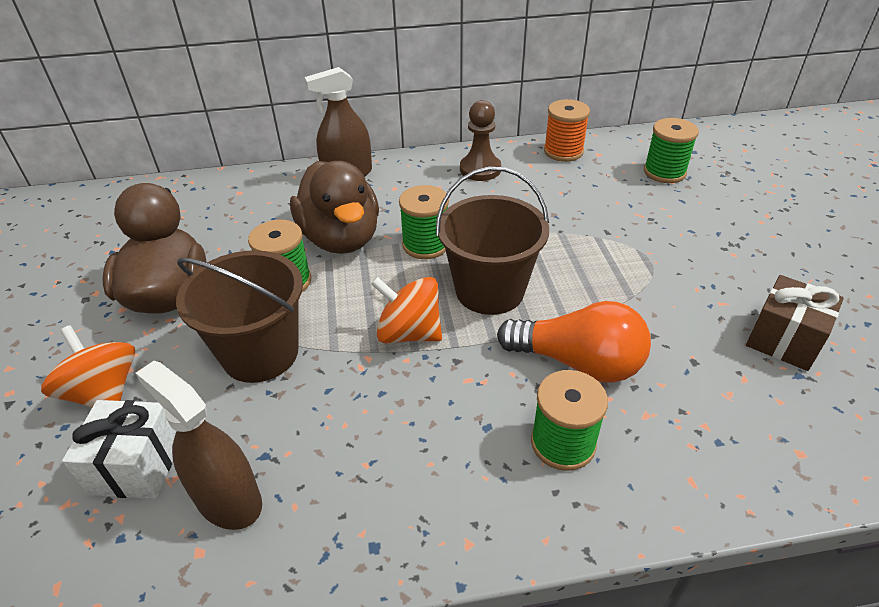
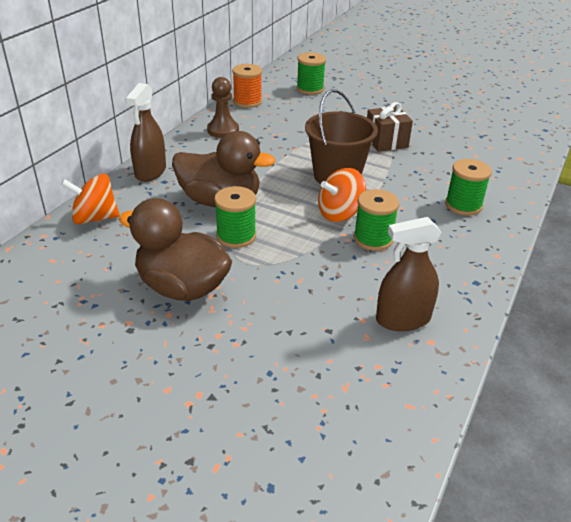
camera: 55 degrees left, 5 degrees down
(104, 392) = (255, 345): orange spinning top -> orange spinning top (95, 218)
(137, 466) = (341, 347): white gift -> none
(260, 353) = (294, 269): brown bucket -> none
(425, 245) = (270, 177): green spool -> green spool (373, 239)
(577, 362) = (418, 178): orange light bulb -> none
(784, 340) = (459, 128): brown gift -> brown gift (386, 142)

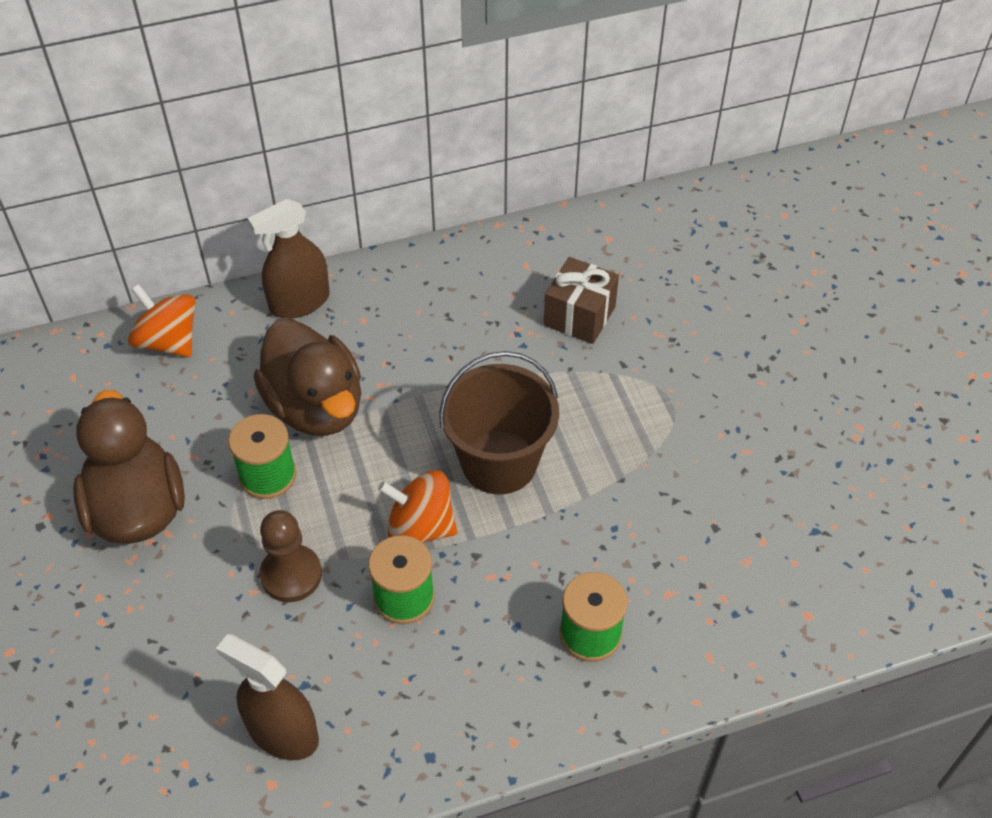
camera: 45 degrees right, 15 degrees up
(223, 130) = (465, 279): brown pawn -> brown pawn (291, 575)
(247, 102) = (565, 238): orange spool -> none
(310, 89) = (688, 263): green spool -> none
(386, 142) = (651, 444): brown gift -> brown gift (579, 316)

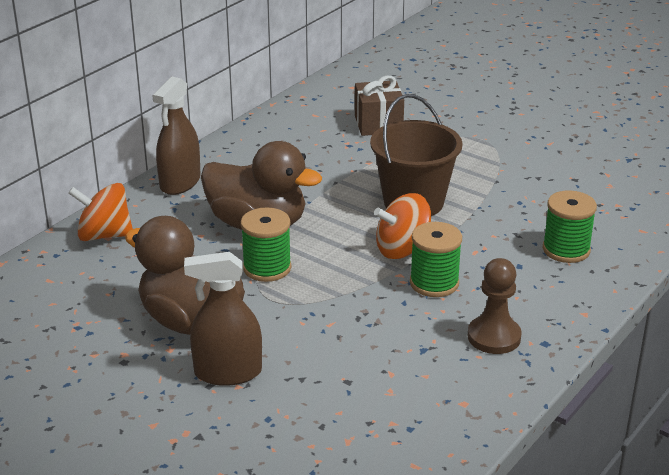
camera: 35 degrees left, 20 degrees down
(283, 732) = (439, 376): brown spray bottle -> brown spray bottle (228, 372)
(291, 575) = (346, 305): brown pawn -> brown pawn (494, 337)

